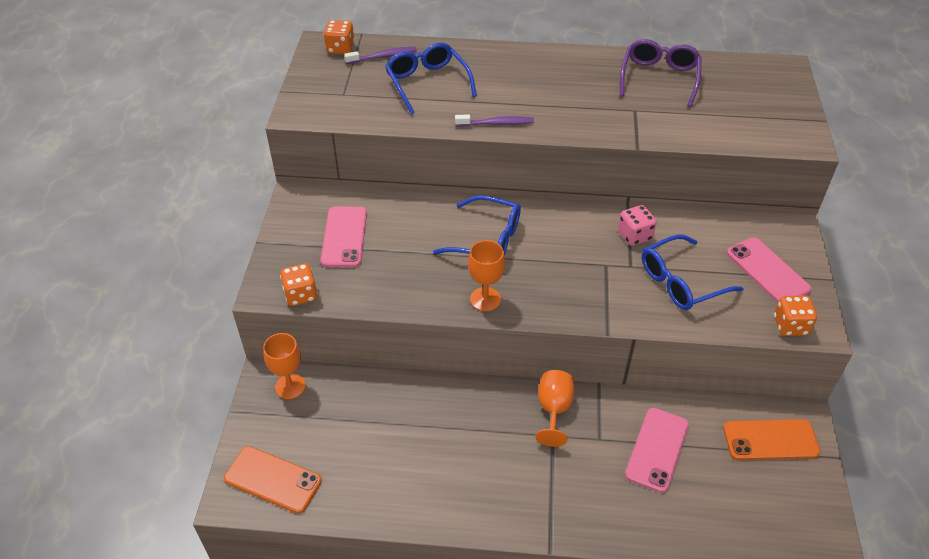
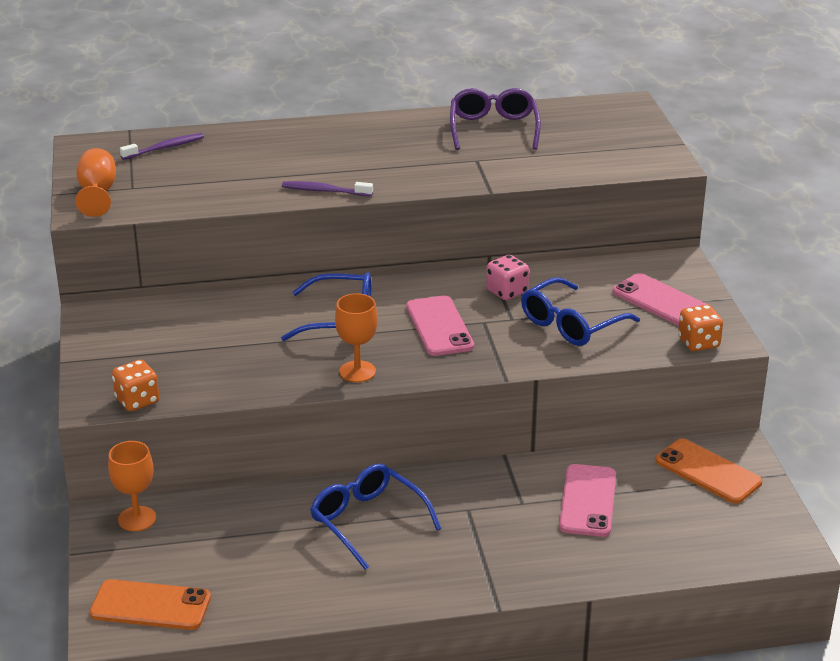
camera: 15 degrees left, 15 degrees down
(340, 48) = (109, 146): orange dice -> none
(344, 237) = (168, 342): pink phone -> pink phone (439, 326)
(427, 83) = (229, 165): blue glasses -> blue glasses (367, 521)
(496, 123) = (324, 191): purple toothbrush -> purple toothbrush turned 150 degrees counterclockwise
(554, 409) = (461, 486): orange goblet -> orange goblet (97, 193)
(770, 440) = (708, 471): orange phone -> orange phone turned 60 degrees clockwise

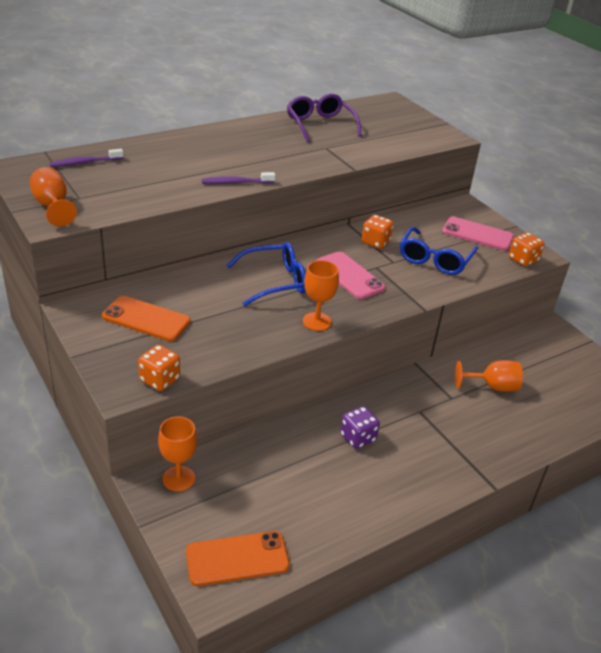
camera: 25 degrees left, 5 degrees up
(165, 148) = (85, 162): purple toothbrush -> purple toothbrush turned 150 degrees counterclockwise
(367, 521) = (358, 438): blue glasses -> purple dice
(507, 292) = (375, 242): pink dice -> orange dice
(588, 501) = (492, 386): pink phone -> orange goblet
(708, 471) = (548, 348): orange phone -> orange phone (146, 319)

